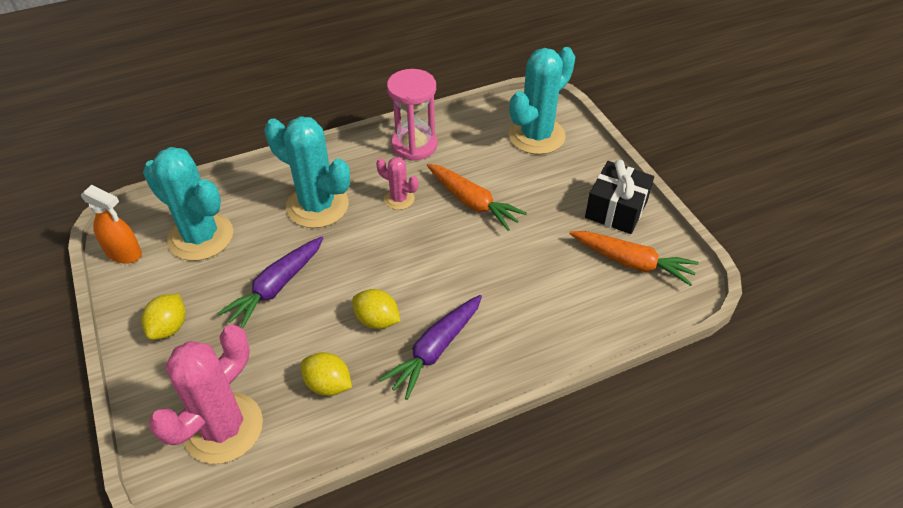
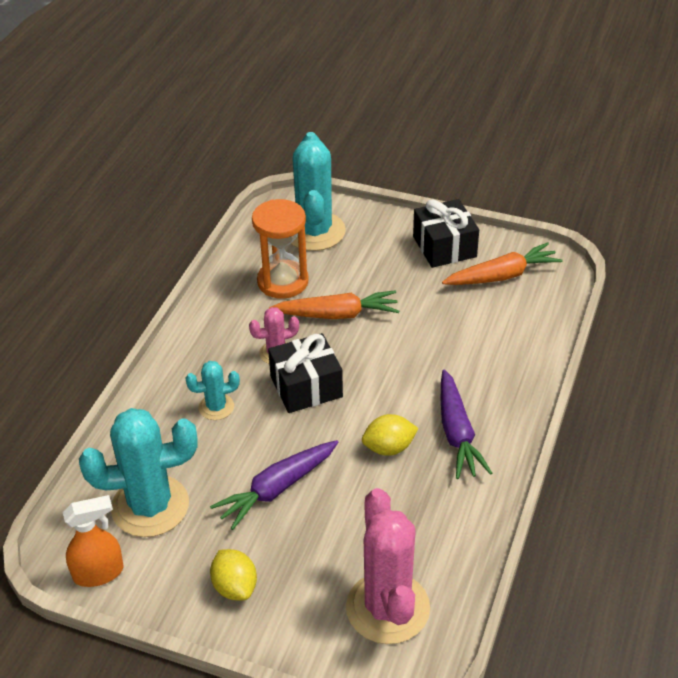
camera: 45 degrees left, 5 degrees down
(276, 287) = (277, 489): purple carrot -> purple carrot turned 60 degrees clockwise
(317, 206) = (216, 407): turquoise cactus -> turquoise cactus, size x0.50
(328, 384) = (418, 516): yellow lemon -> none
(385, 235) = (306, 386): none -> black gift
(414, 145) = (226, 304): pink hourglass -> none
(468, 155) = (283, 282): none -> orange hourglass

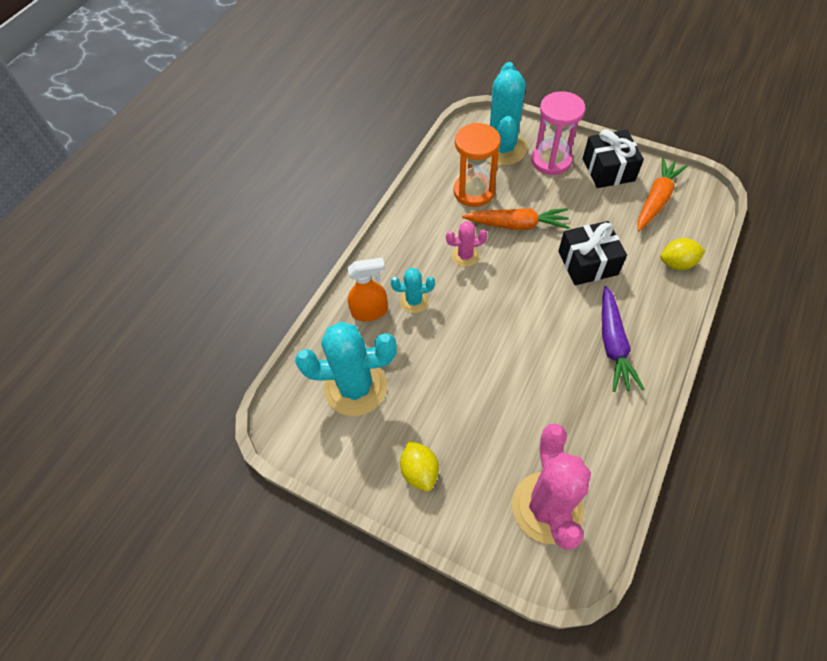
camera: 10 degrees right, 15 degrees up
(99, 573) = (310, 445): orange spray bottle -> orange spray bottle (370, 311)
(277, 489) = (459, 382): purple carrot -> none
(306, 386) = (488, 289): black gift -> black gift (587, 263)
(375, 241) = (551, 160): none -> pink hourglass
(389, 448) = (554, 353): yellow lemon -> yellow lemon (677, 263)
(502, 276) = (656, 200): orange carrot -> orange carrot turned 45 degrees counterclockwise

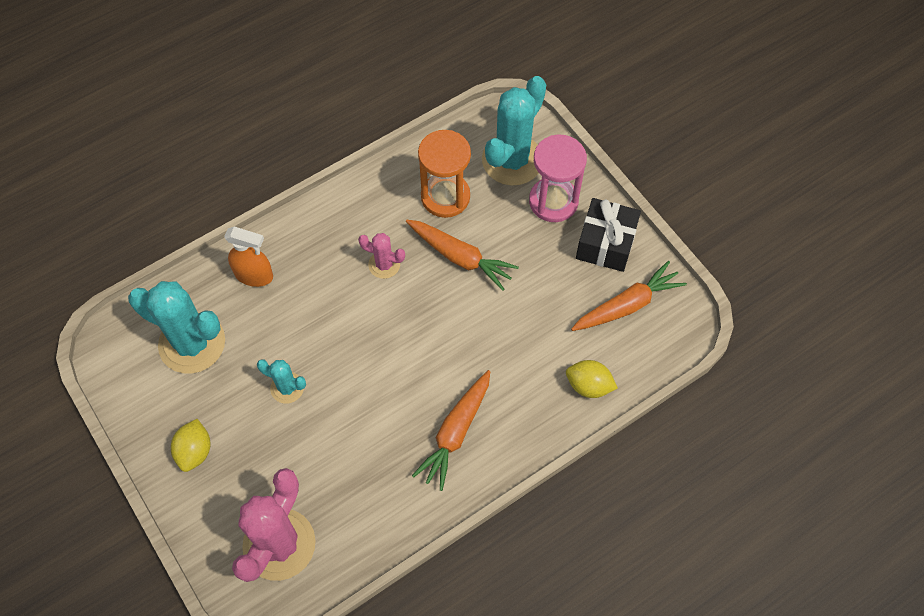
camera: 25 degrees right, 5 degrees up
(414, 301) = (302, 286): turquoise cactus -> turquoise cactus (287, 388)
(587, 263) = (499, 337): black gift -> none
(613, 344) = (455, 432): purple carrot -> orange carrot

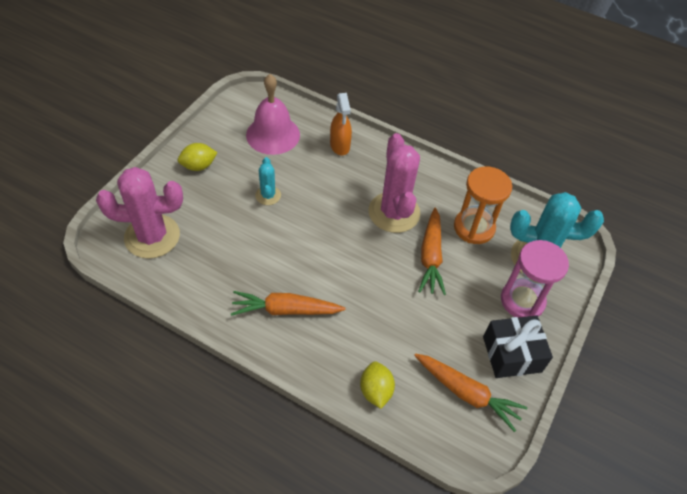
camera: 60 degrees right, 10 degrees down
(192, 343) = (273, 134): turquoise cactus -> pink bell
(384, 264) = (394, 212): pink cactus -> pink cactus, size x2.01

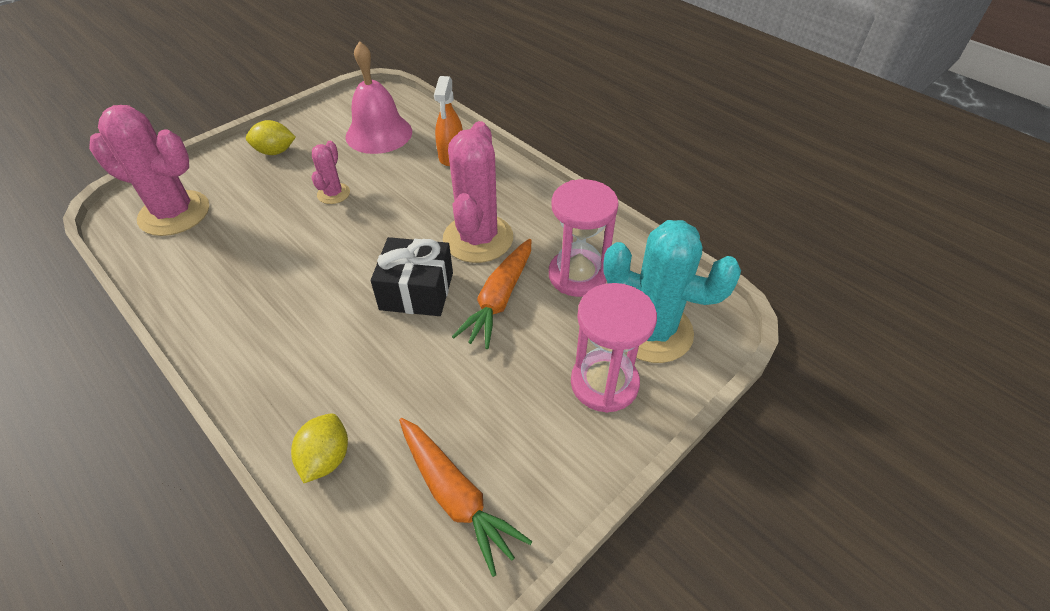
camera: 20 degrees right, 5 degrees down
(268, 195) = (333, 194): turquoise cactus -> pink cactus
(285, 310) = (272, 325): orange carrot -> none
(474, 227) = (577, 275): orange hourglass -> pink hourglass
(512, 354) = (553, 455): black gift -> black gift (416, 291)

